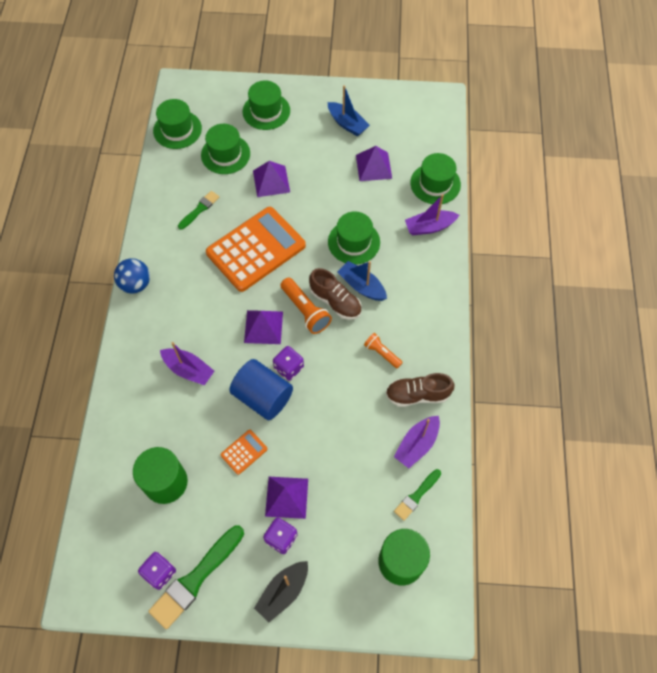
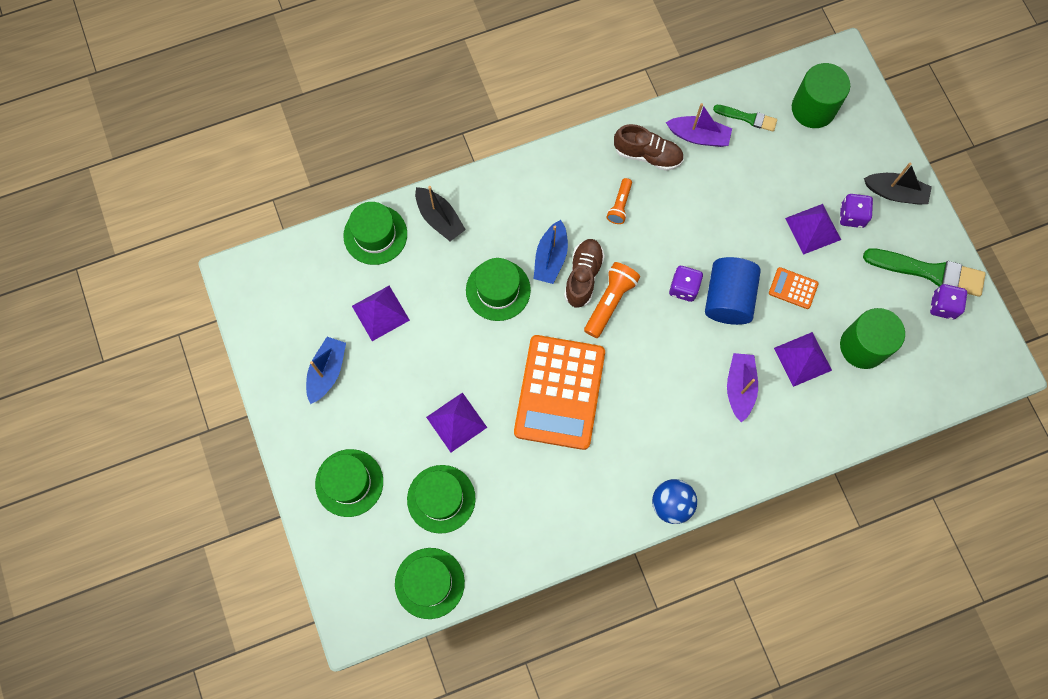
camera: 115 degrees left, 10 degrees up
(199, 209) = (536, 486): green brush -> none
(256, 249) = (559, 392): orange calculator -> orange calculator turned 105 degrees counterclockwise
(263, 327) = (651, 336): purple pyramid -> purple pyramid (803, 359)
(417, 395) = (647, 155): brown shoe -> brown shoe turned 45 degrees counterclockwise
(429, 227) = (439, 218): purple boat -> black boat

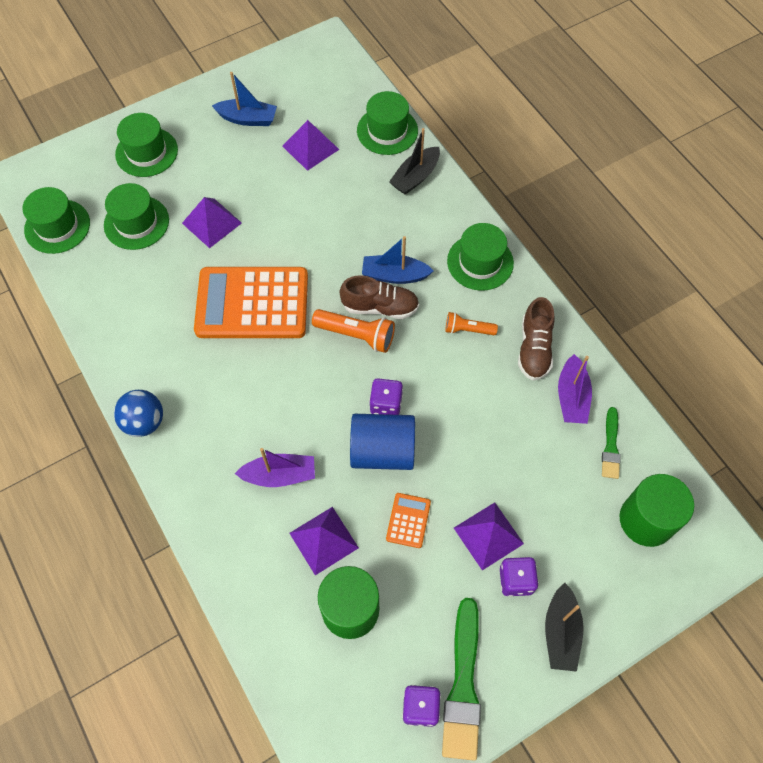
camera: 80 degrees right, 10 degrees down
(498, 290) = (351, 235): green hat -> green hat (480, 262)

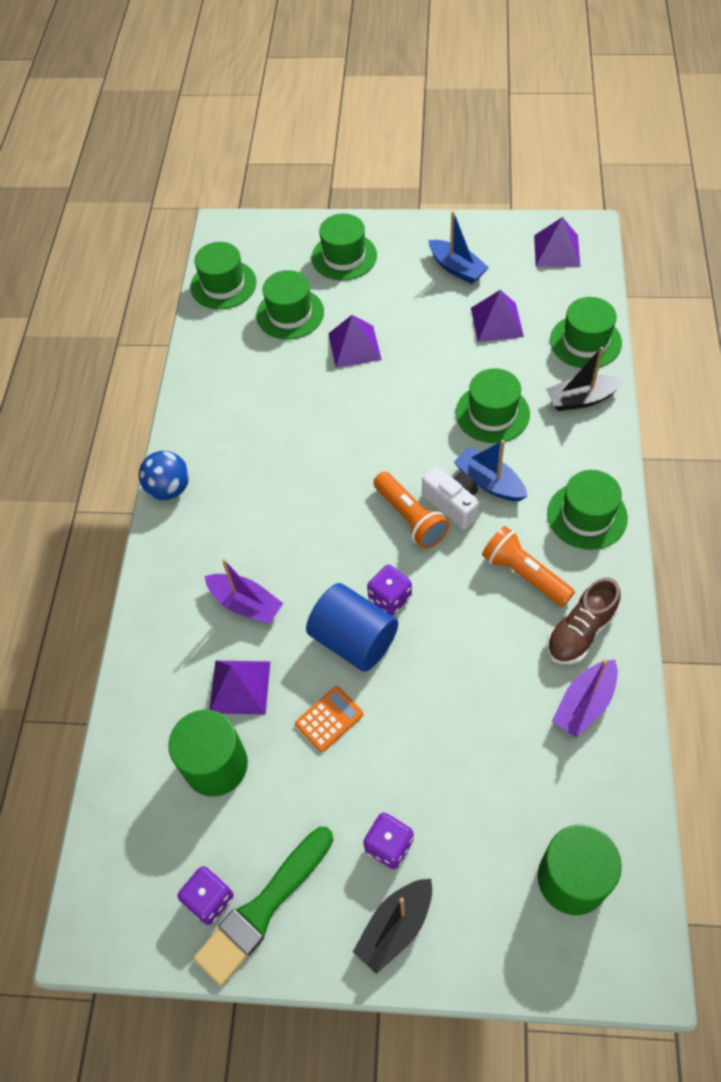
camera: 40 degrees right, 5 degrees down
(252, 303) = (336, 437): orange calculator -> none
(359, 221) = (492, 413): none -> green hat
(380, 307) = (452, 504): brown shoe -> white camera
(467, 330) = (524, 574): orange flashlight -> orange flashlight, size x1.59
(488, 535) = (394, 784): purple pyramid -> purple pyramid (557, 250)
(610, 446) = (589, 779): green brush -> none

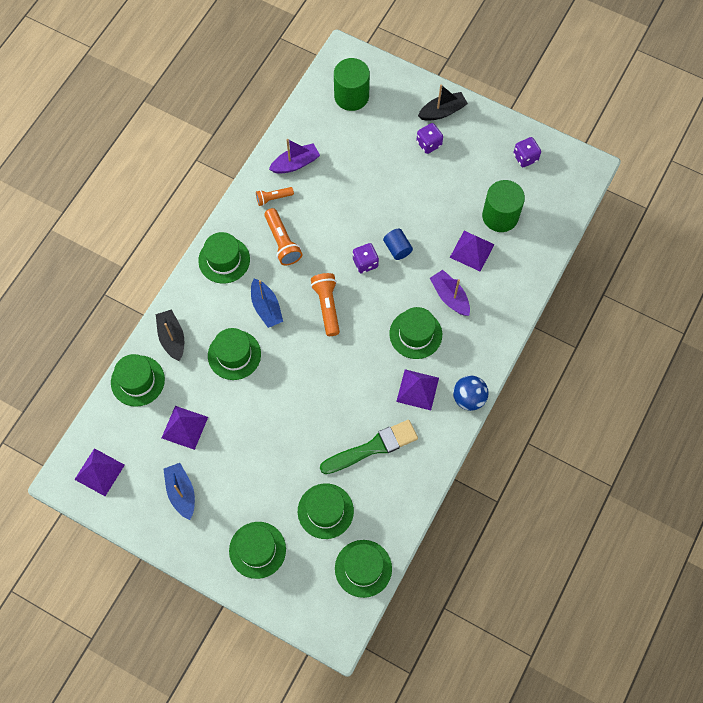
camera: 160 degrees left, 10 degrees up
(263, 908) = (501, 143): green brush -> green brush (373, 447)
(272, 534) = (415, 334): none -> green hat
(329, 719) = (431, 213): orange calculator -> none
(354, 346) = (294, 456): purple pyramid -> purple pyramid (417, 389)
(354, 639) = (397, 248): blue cylinder -> blue cylinder, size x0.57
(452, 504) = (297, 303): white camera -> none
(580, 632) = (273, 198): brown shoe -> orange flashlight
(581, 399) = (172, 338): black boat -> black boat turned 120 degrees counterclockwise

